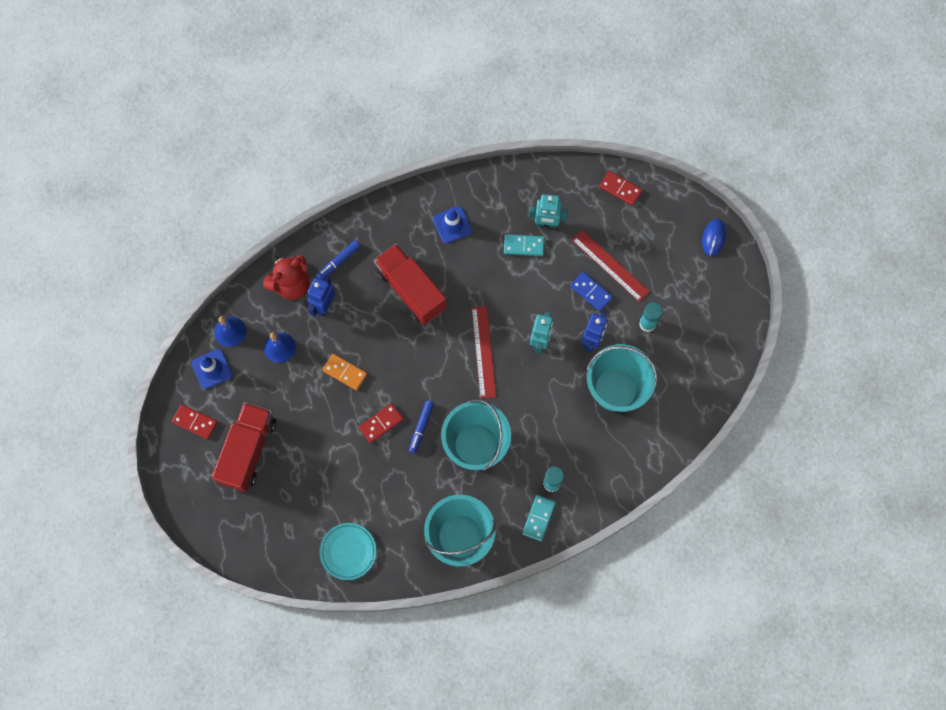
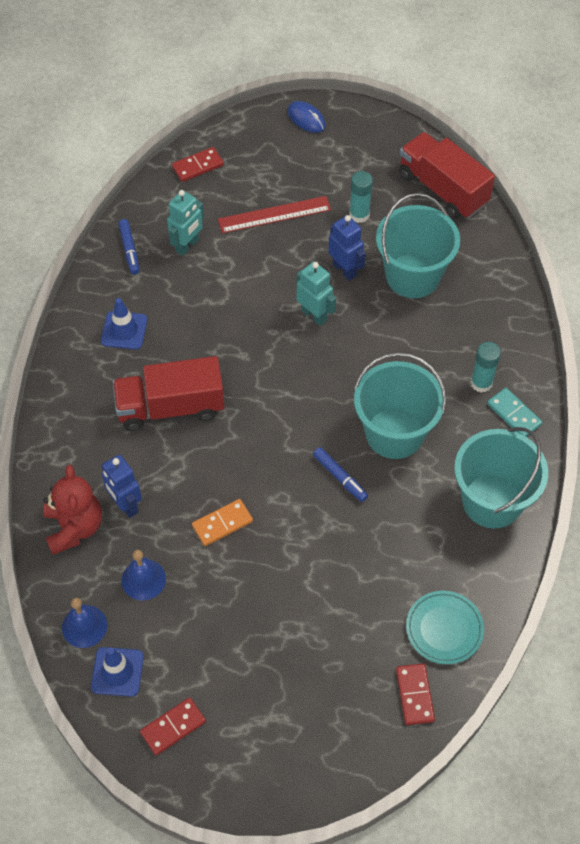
camera: 60 degrees left, 15 degrees down
(248, 451) = (250, 681): red truck -> red truck (442, 189)
(339, 261) = (83, 463): blue marker -> blue marker (129, 250)
(381, 423) = (309, 516): red domino -> red domino (414, 695)
(483, 351) = (291, 373): red ruler -> none
(524, 246) = (197, 277): turquoise domino -> none
(591, 292) = (291, 244): blue domino -> none

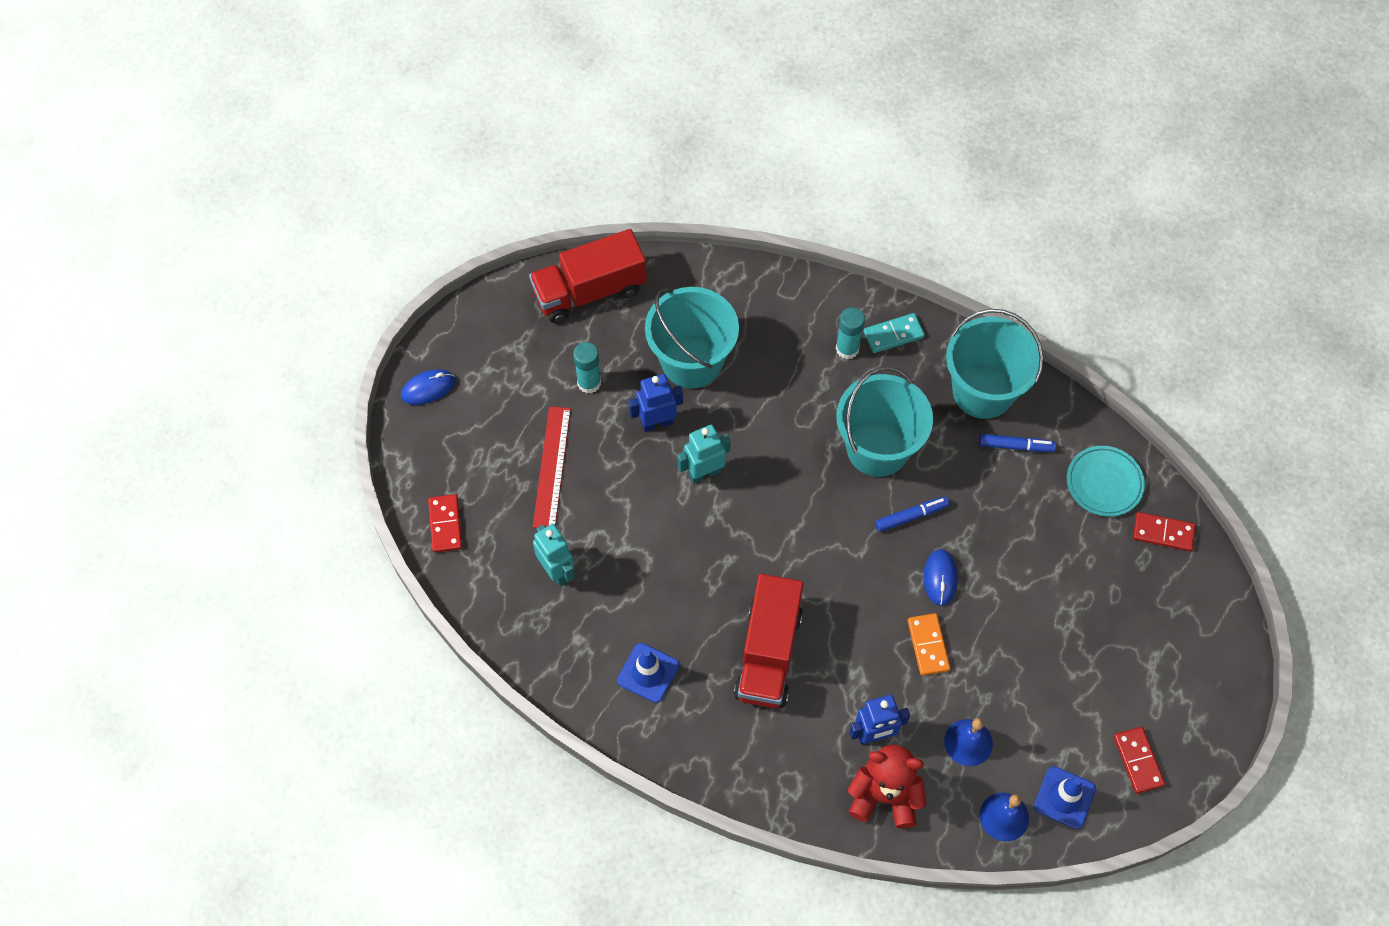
camera: 70 degrees left, 5 degrees up
(129, 250) = (536, 634): blue marker -> blue marker (1015, 446)
(290, 516) = (940, 578): none -> blue mouse

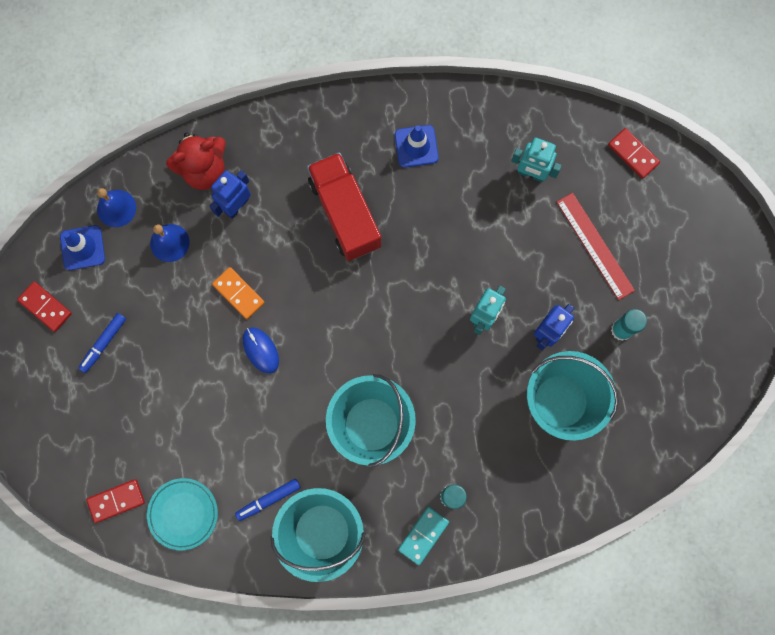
camera: 145 degrees right, 15 degrees up
(428, 388) = (732, 244): blue mouse -> none
(589, 291) = (682, 408): red truck -> none
(911, 516) = (311, 385): blue marker -> blue marker (104, 343)

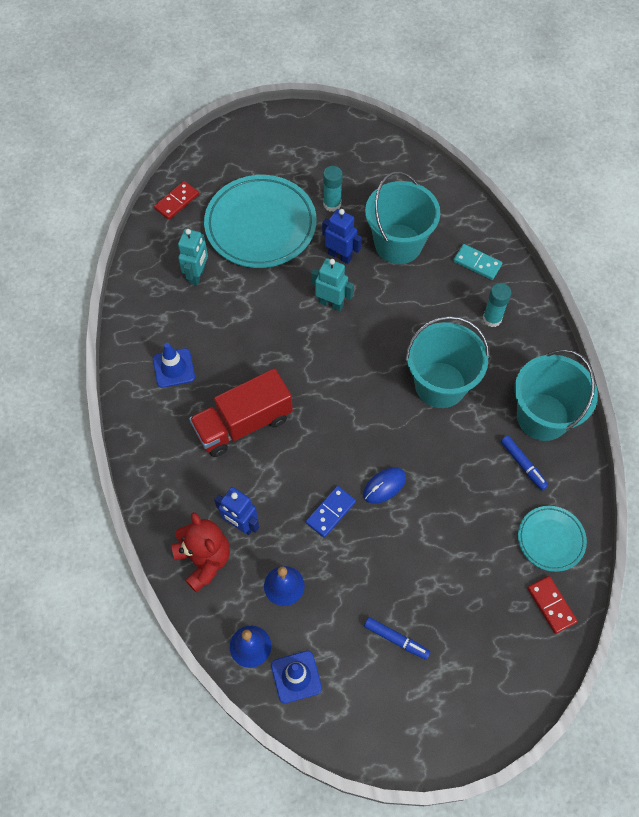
camera: 95 degrees left, 15 degrees down
(45, 307) = (364, 708): red domino -> none
(238, 293) = (330, 512): orange domino -> blue domino
(423, 535) = (529, 337): turquoise domino -> turquoise domino (477, 263)
(595, 246) = (260, 225): red ruler -> turquoise plate

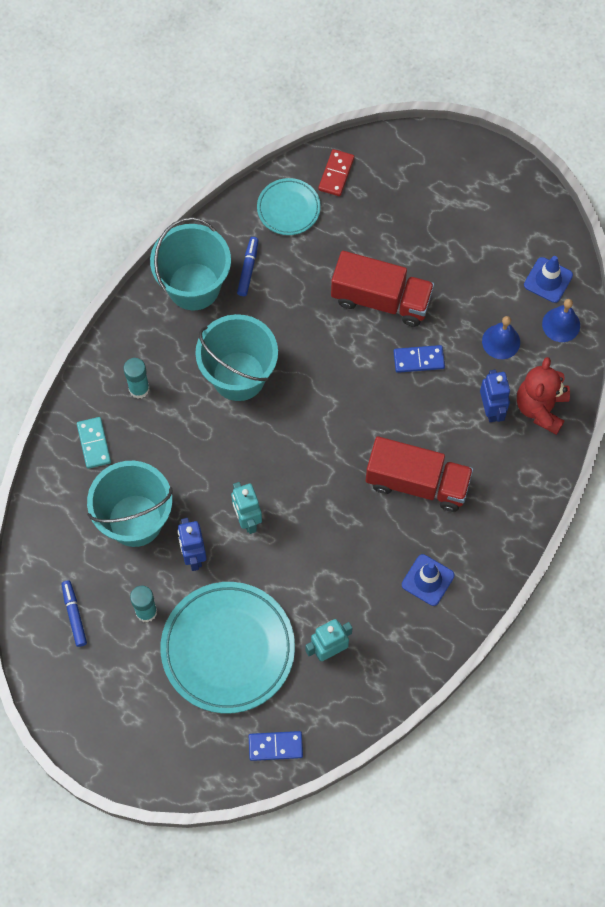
camera: 135 degrees left, 5 degrees up
(177, 202) = (275, 746): red domino -> blue domino
(384, 486) = (361, 343): blue mouse -> none
(396, 639) = (459, 244): blue marker -> blue marker (74, 615)
(406, 533) = (381, 299): none -> red truck

